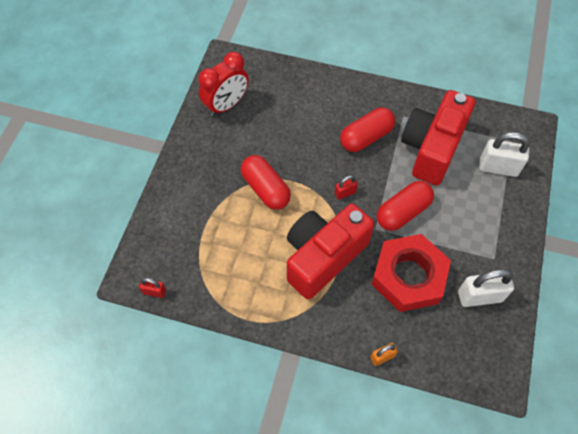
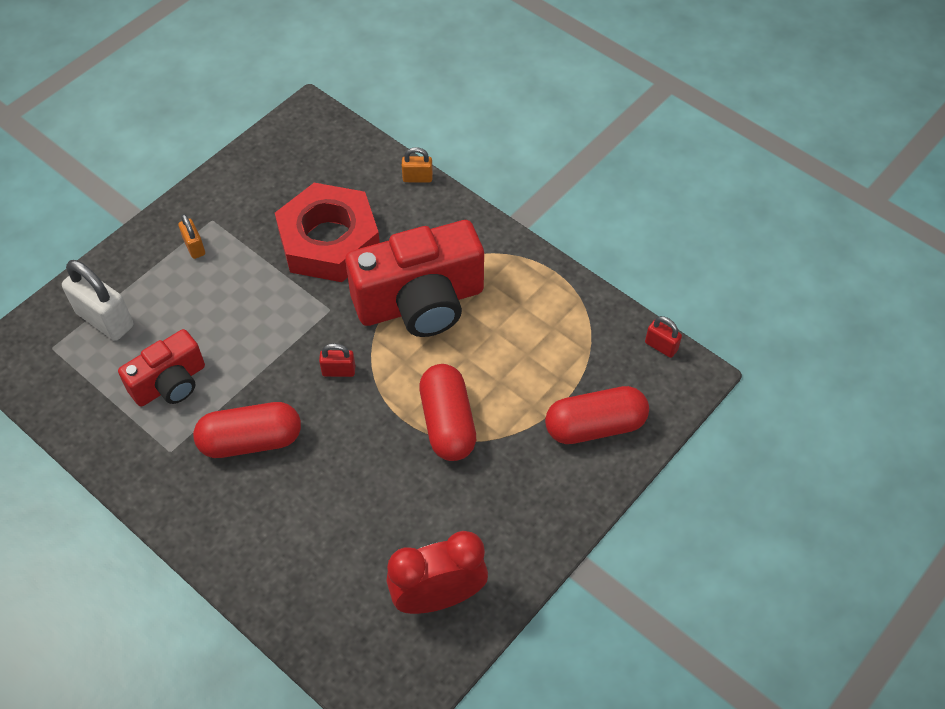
camera: 155 degrees left, 5 degrees down
(403, 212) = (279, 315): red capsule -> red capsule (595, 426)
(432, 148) = (170, 383): red camera -> red camera, size x0.57
(479, 296) = (263, 190): white padlock -> none
(488, 234) = (194, 247): none -> orange padlock

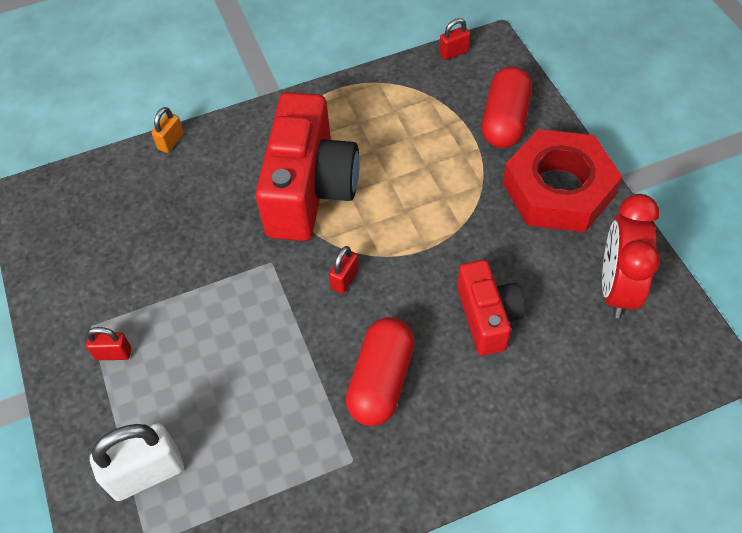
camera: 60 degrees left, 0 degrees up
(170, 383) = (270, 433): red camera -> red camera (487, 317)
(194, 247) = (113, 353): orange padlock -> red padlock
(329, 241) = (191, 234): red nut -> red nut (558, 189)
(448, 423) = (447, 217): red capsule -> none

